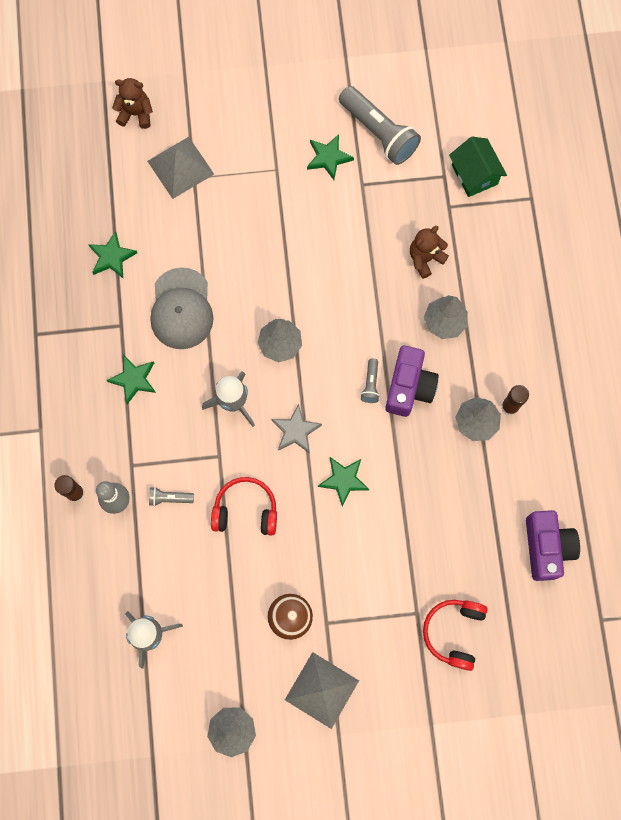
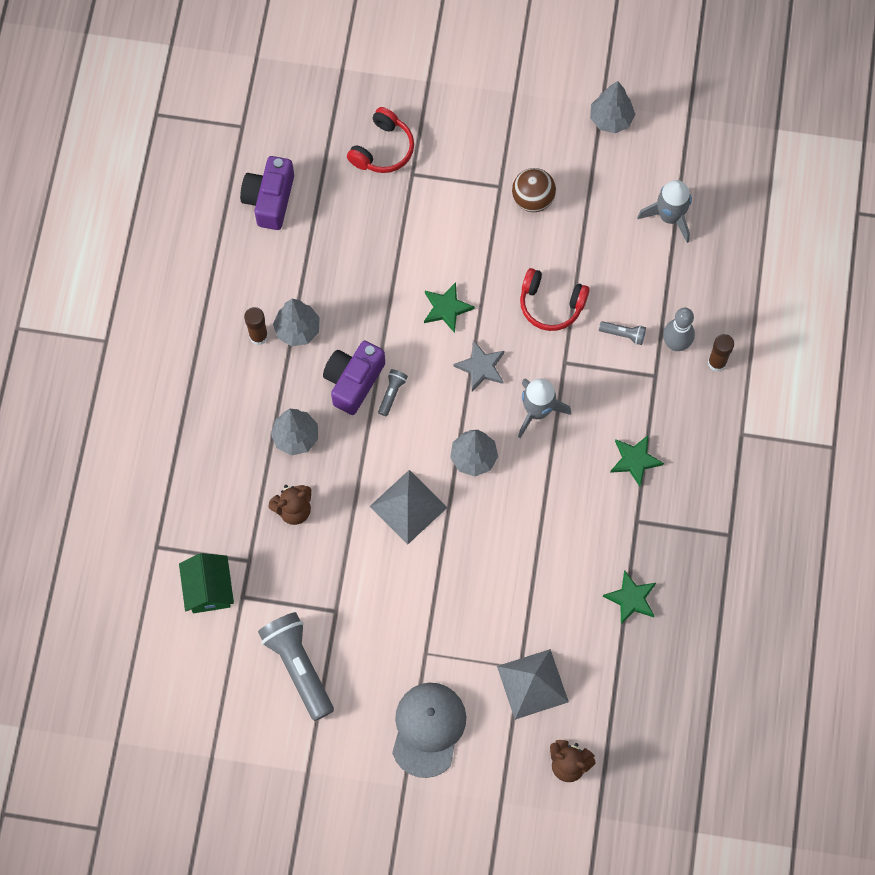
camera: 165 degrees left, 5 degrees down
(181, 309) = (568, 522): grey cap -> grey cap (428, 729)
(322, 690) = (520, 132): grey pyramid -> grey pyramid (408, 506)
(328, 158) = (363, 651): green star -> none

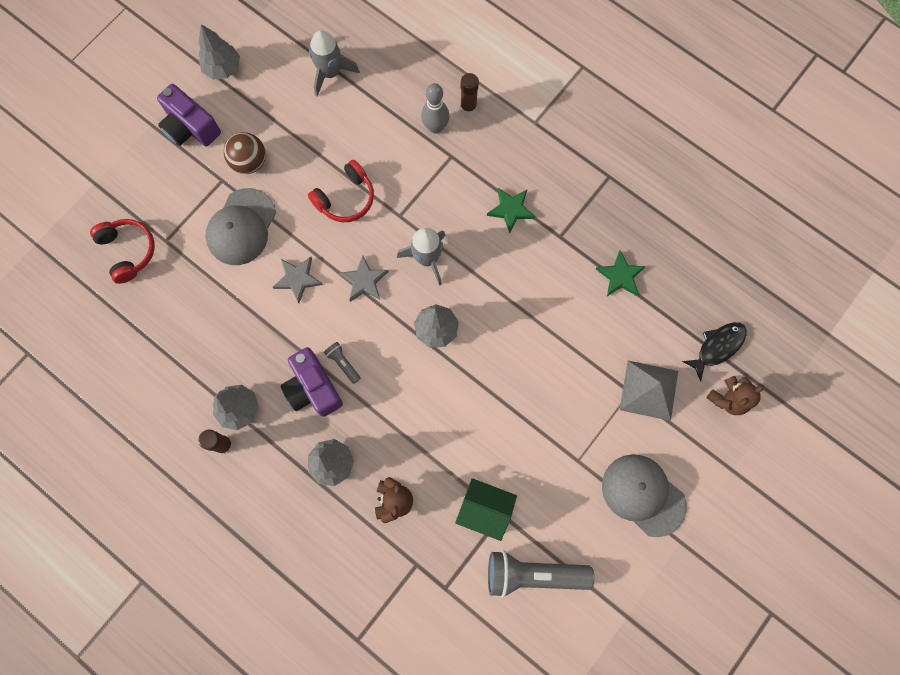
camera: 60 degrees left, 5 degrees up
(209, 589) = (422, 614): green house -> green house (485, 509)
(270, 199) = (109, 367): purple camera -> purple camera (190, 127)
(408, 506) = (447, 404): grey pyramid -> none
(446, 308) = (298, 279): green star -> grey star
(465, 230) = (241, 227): none -> grey cap
(615, 728) = (717, 347): none -> black fish
(623, 334) = (404, 160): grey flashlight -> none

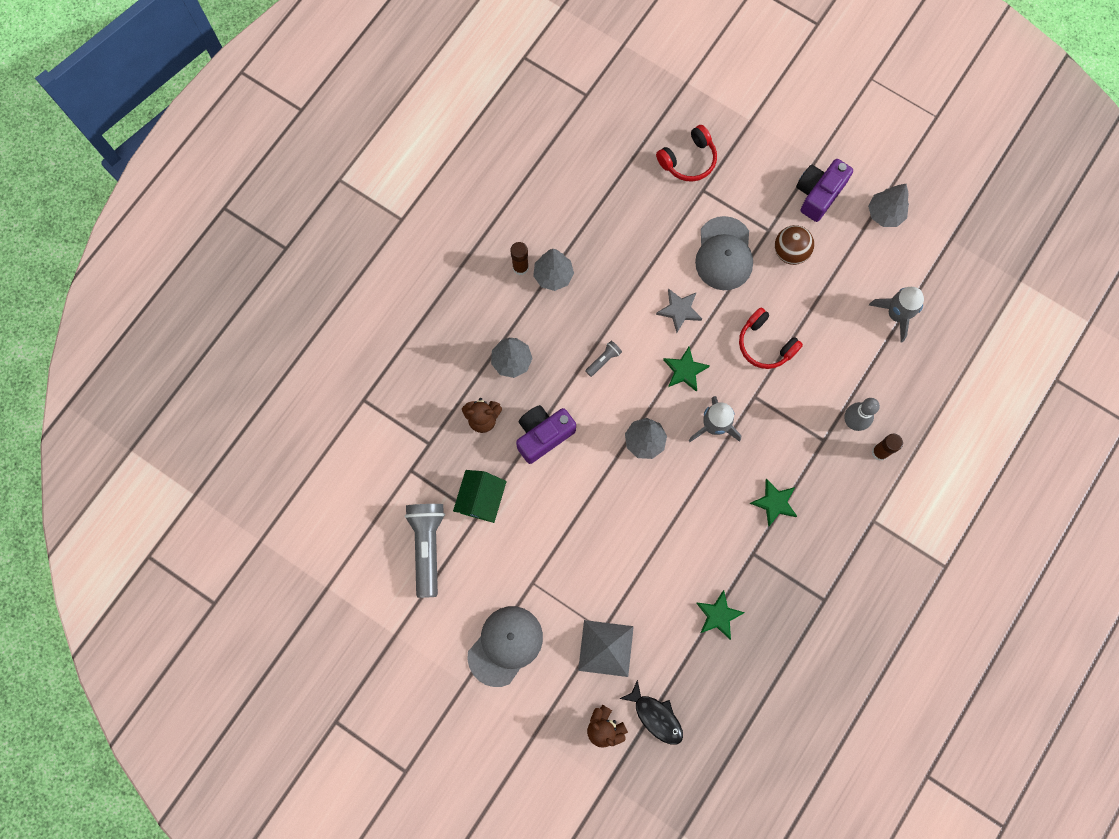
camera: 85 degrees right, 0 degrees up
(241, 227) = (724, 254): grey cap -> grey cap turned 105 degrees counterclockwise
(313, 388) = (578, 336): purple camera -> purple camera (543, 435)
(364, 281) = (685, 370): grey star -> green star

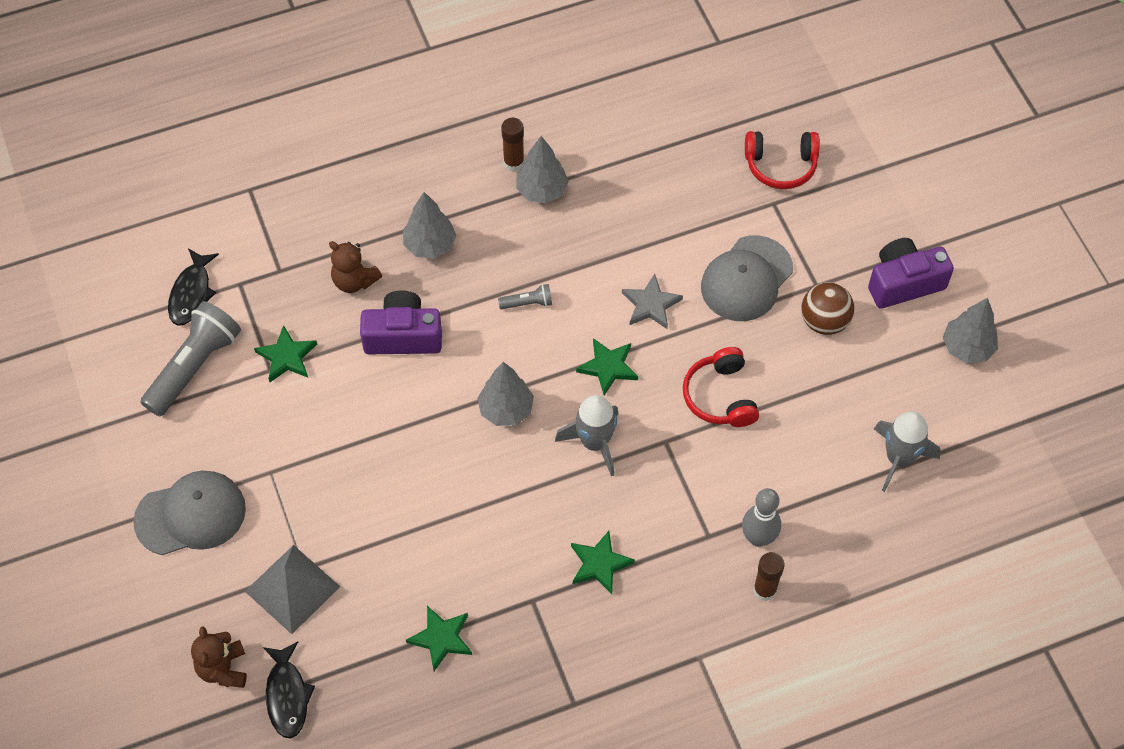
camera: 35 degrees right, 15 degrees down
(384, 498) = (191, 293): none -> black fish
(481, 499) = (287, 357): green house -> green star

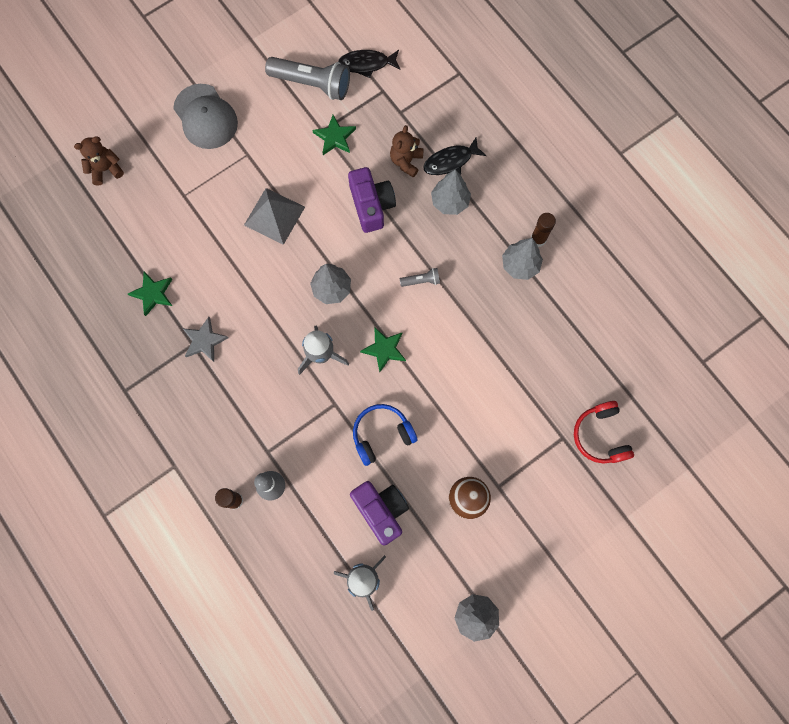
camera: 75 degrees right, 15 degrees up
(287, 695) = (95, 212): black fish -> black fish (450, 161)
(292, 589) = (168, 193): grey pyramid -> grey pyramid (274, 216)
(528, 303) = (421, 281): grey flashlight -> grey flashlight turned 75 degrees counterclockwise
(599, 564) = (229, 382): green star -> none
(651, 305) = (445, 367): grey star -> grey star (204, 341)
(720, 396) = (382, 435): red headphones -> blue headphones
(746, 279) = (488, 432): grey cap -> none
(904, 283) = (521, 554): purple camera -> purple camera (381, 510)

